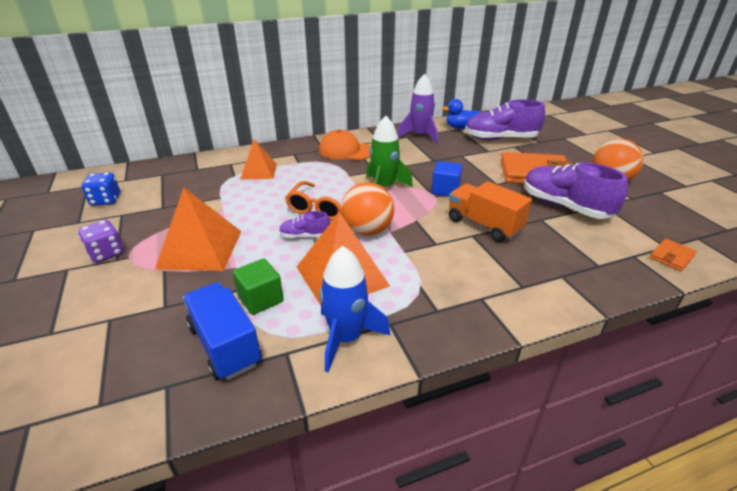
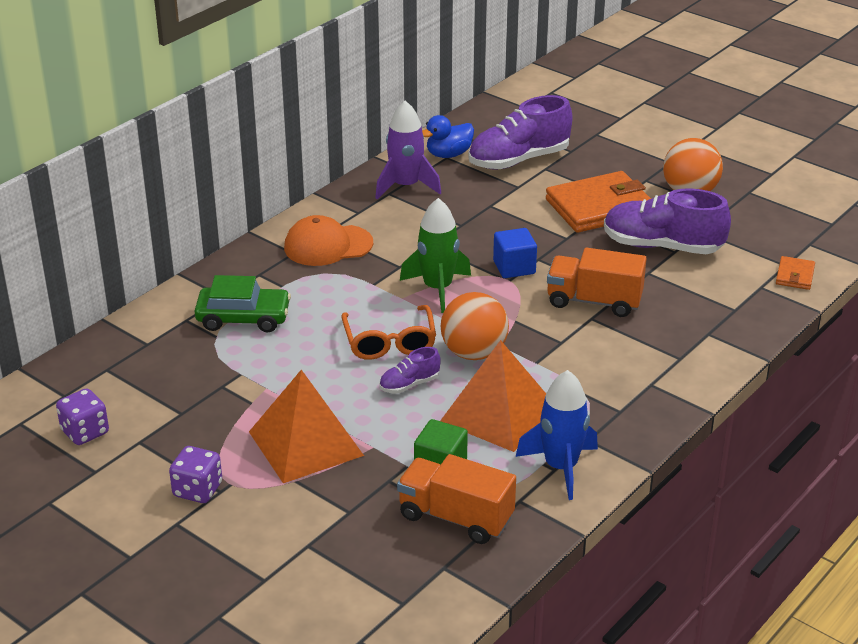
camera: 30 degrees left, 0 degrees up
(106, 200) = (85, 432): blue dice -> purple dice
(225, 345) = (455, 517): blue truck -> orange truck
(259, 171) = (243, 318): orange pyramid -> green car

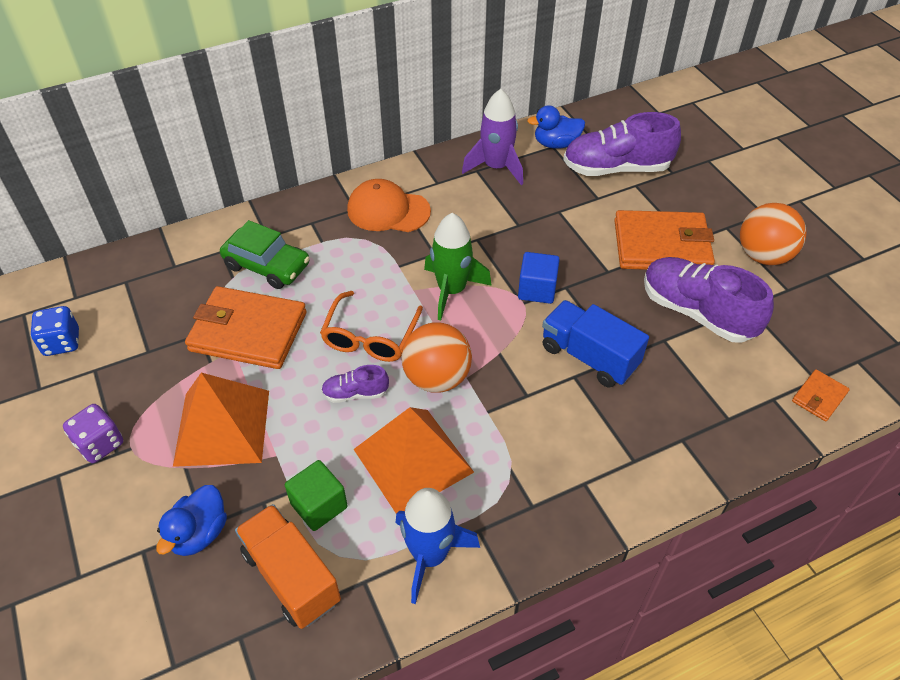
camera: 25 degrees right, 15 degrees up
(85, 432) = (62, 342): purple dice -> blue dice
(269, 371) = (248, 331): none -> orange wallet
(349, 517) = (199, 533): none -> blue duck
(594, 301) = (589, 357): orange truck -> blue truck

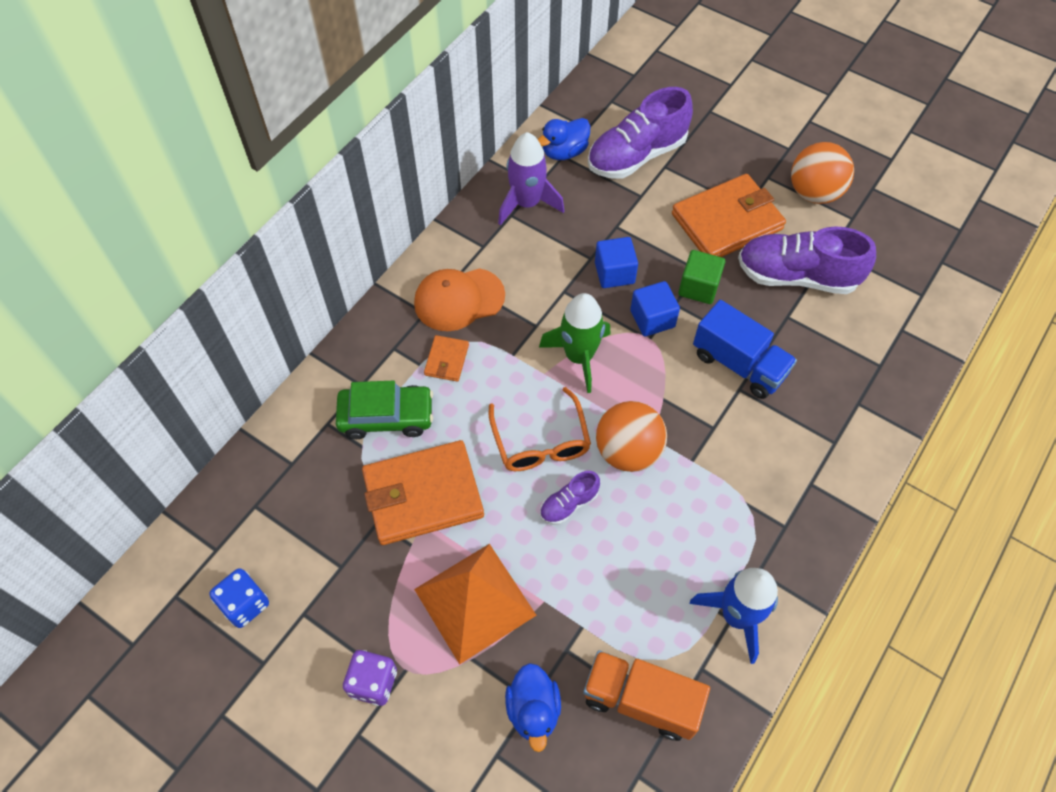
camera: 30 degrees left, 10 degrees up
(319, 505) = (616, 625): green cube -> green cube (698, 287)
(413, 460) = (663, 540): orange pyramid -> none
(530, 243) = (614, 273): none -> blue cube
(589, 357) = (739, 364): blue truck -> blue truck turned 150 degrees counterclockwise
(819, 397) = (933, 310): orange wallet -> orange wallet (446, 360)

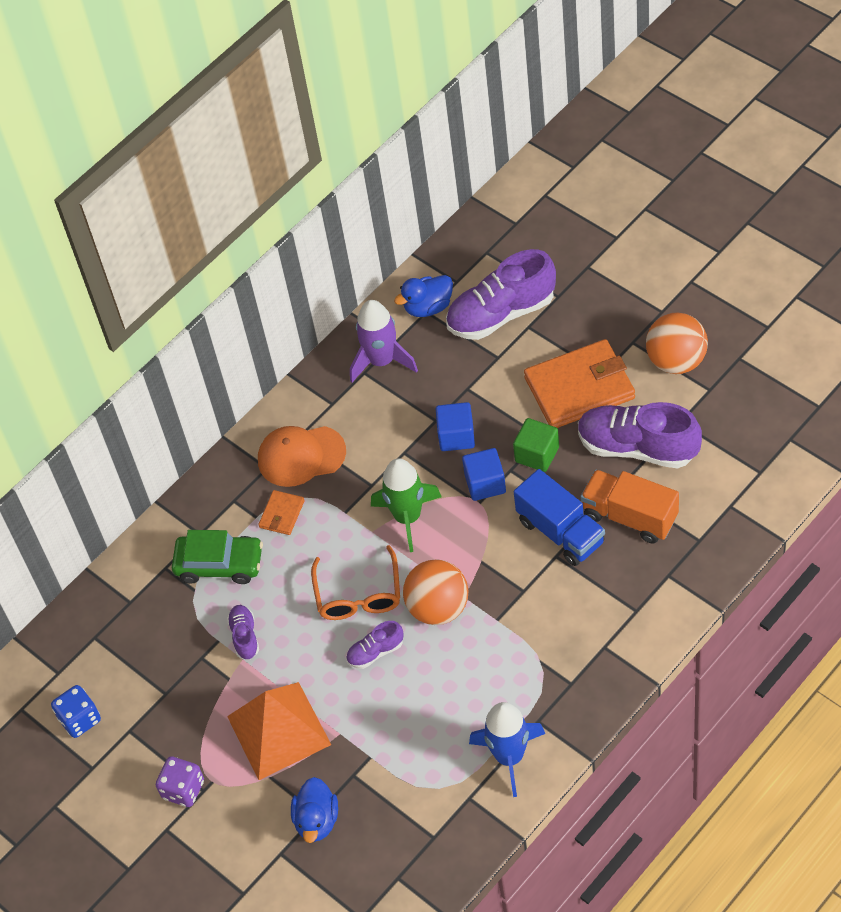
camera: 15 degrees right, 5 degrees down
(423, 495) = (245, 636): orange wallet -> purple shoe
(641, 700) = (411, 819): orange truck -> orange truck (630, 516)

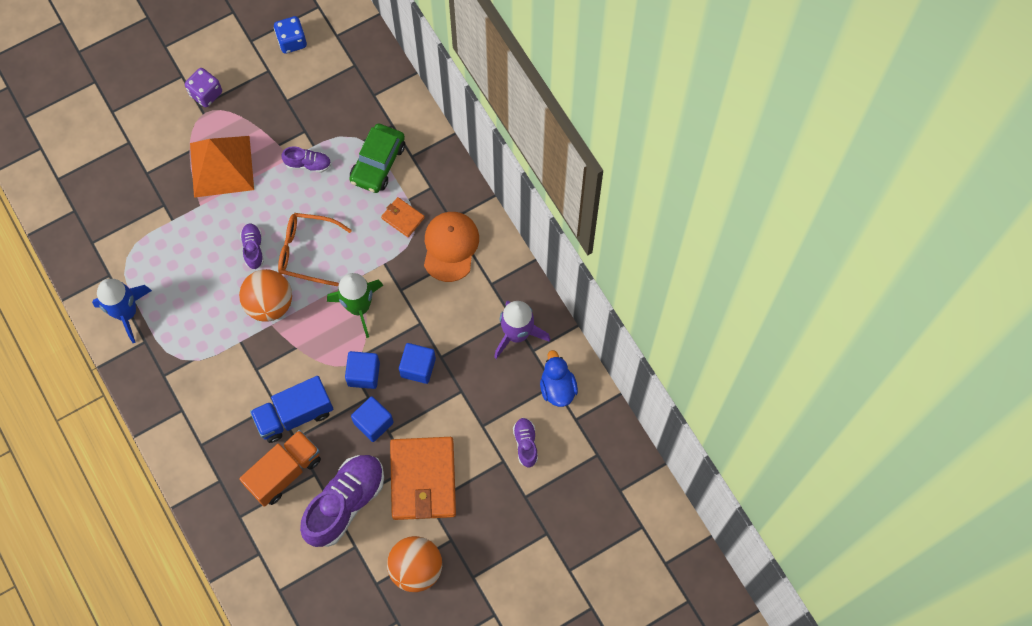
camera: 100 degrees right, 15 degrees up
(317, 820) = (141, 171): blue duck -> none
(501, 314) = (525, 444): purple shoe -> purple shoe, size x0.48
(537, 454) = (373, 423): green cube -> blue cube

